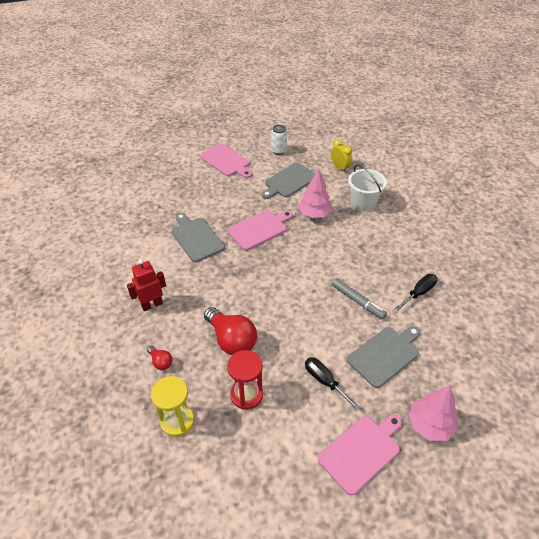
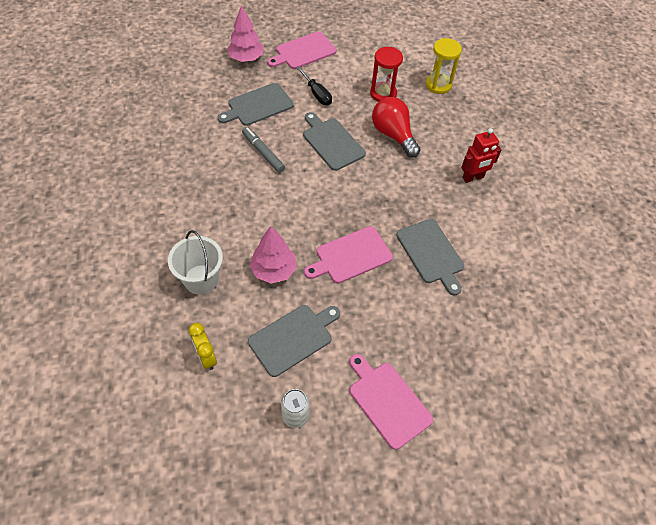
camera: 175 degrees left, 10 degrees up
(160, 362) = (457, 126): red light bulb -> none
(294, 322) = (332, 142): none -> grey cutting board
(419, 293) = (196, 153): black screwdriver -> none

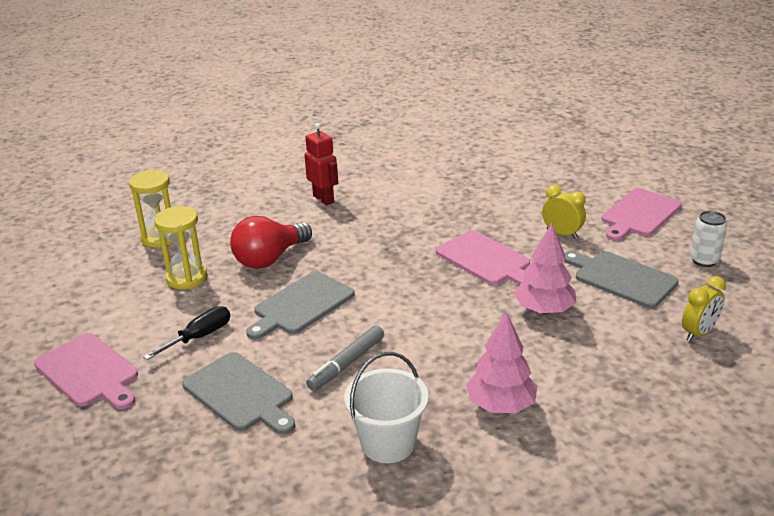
camera: 100 degrees left, 25 degrees down
(201, 279) = (601, 366): white bucket -> white bucket (388, 443)
(246, 58) = (112, 439): pink tree -> pink tree (501, 405)
(372, 323) = (562, 234): none -> yellow clock
(383, 94) = (186, 278): red hourglass -> yellow hourglass
(431, 253) = (449, 212): grey cutting board -> none

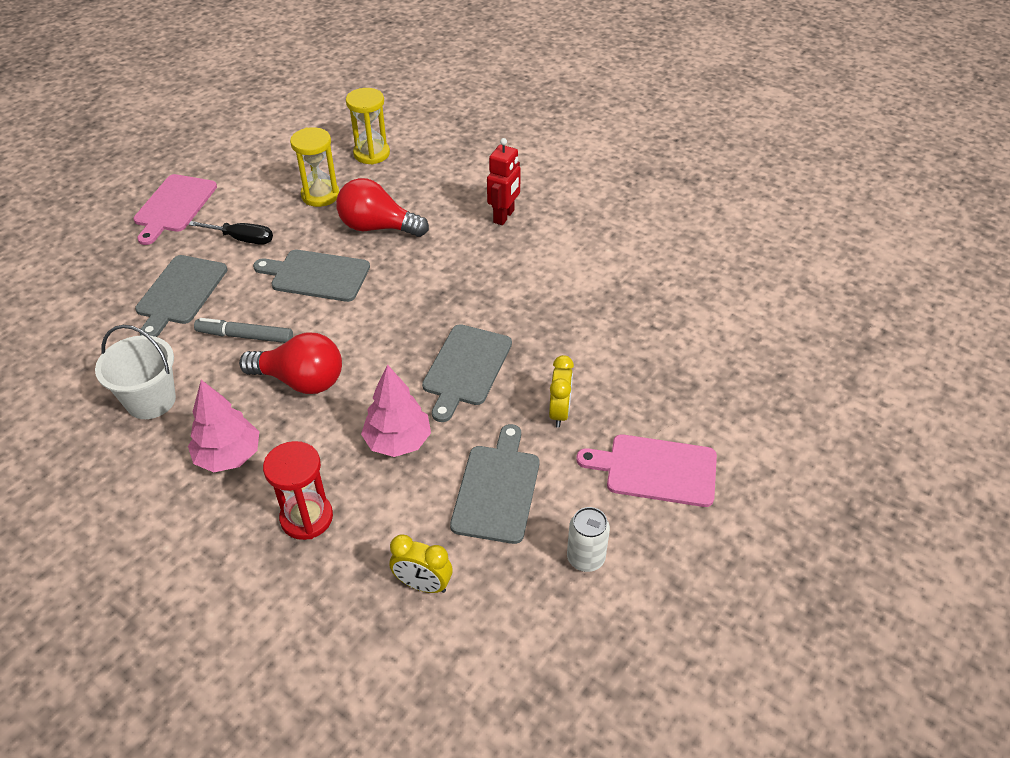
camera: 60 degrees right, 15 degrees up
(434, 343) = (301, 381): none -> red light bulb
(485, 260) = (466, 368): pink cutting board -> grey cutting board
(601, 375) = (306, 518): none -> red hourglass

